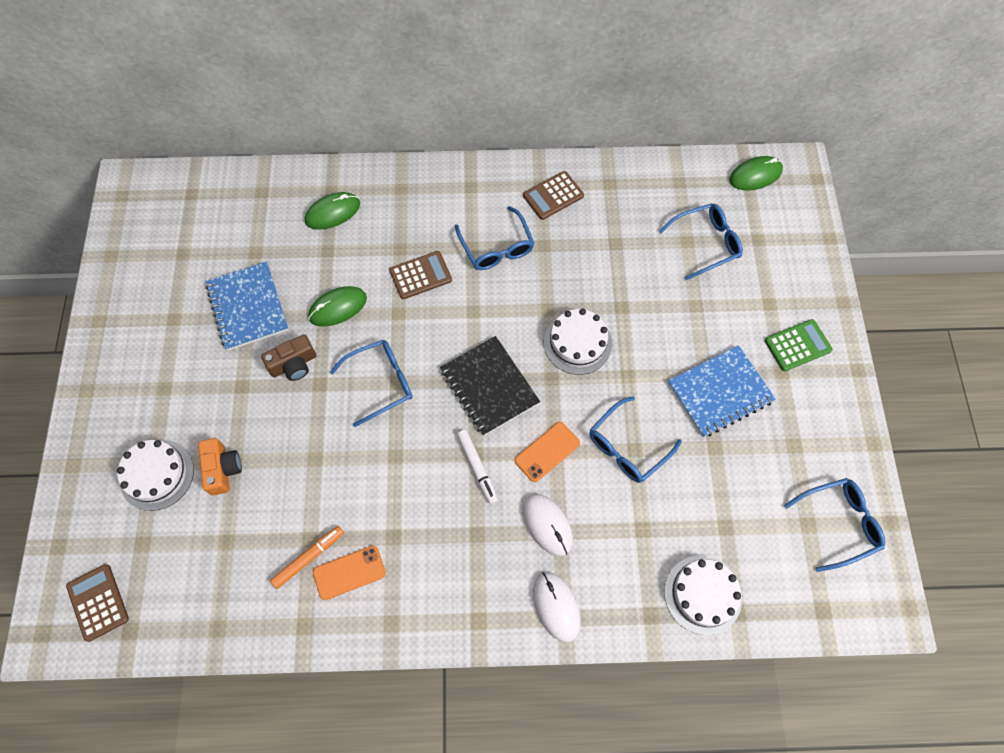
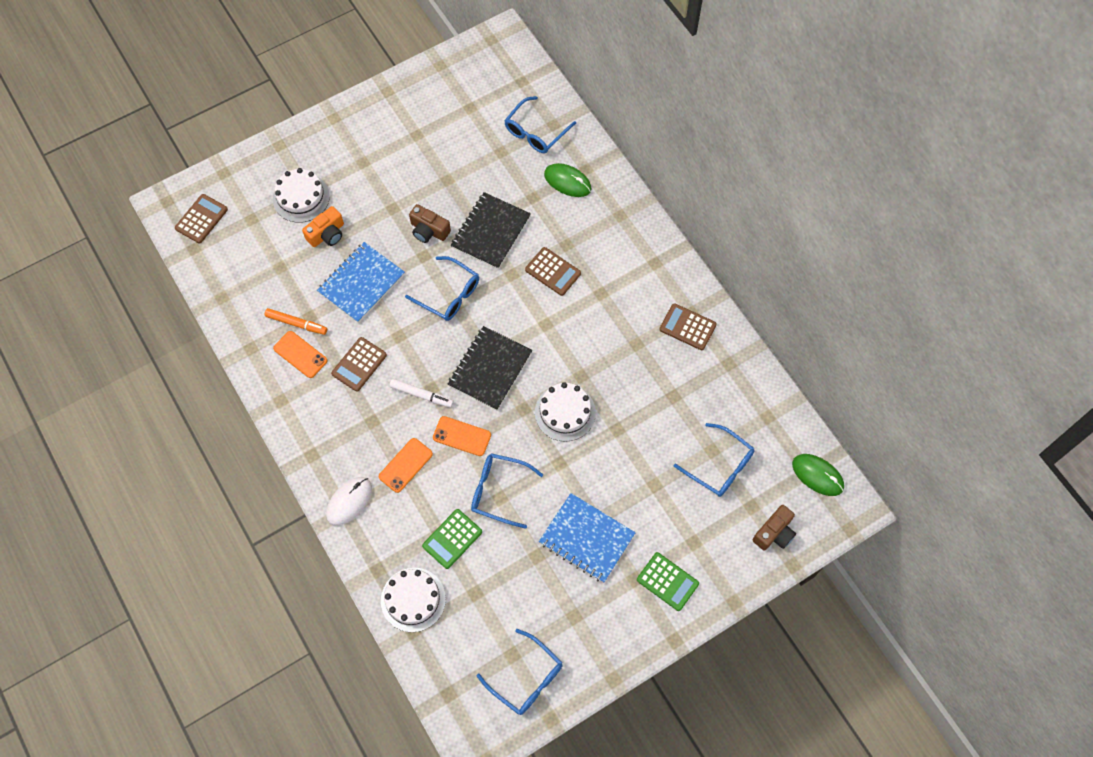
camera: 60 degrees right, 0 degrees up
(248, 307) = (454, 174): blue notebook -> blue notebook (361, 283)
(338, 307) = (491, 232): green mouse -> black notebook
(402, 514) = (359, 364): none -> brown calculator
(477, 468) = (421, 395): white marker -> white marker turned 105 degrees counterclockwise
(496, 247) = (612, 311): blue glasses -> blue glasses (536, 132)
(547, 525) = (405, 465): white mouse -> orange phone
(655, 519) = (452, 539): none -> green calculator
(792, 236) = (774, 533): none -> brown camera

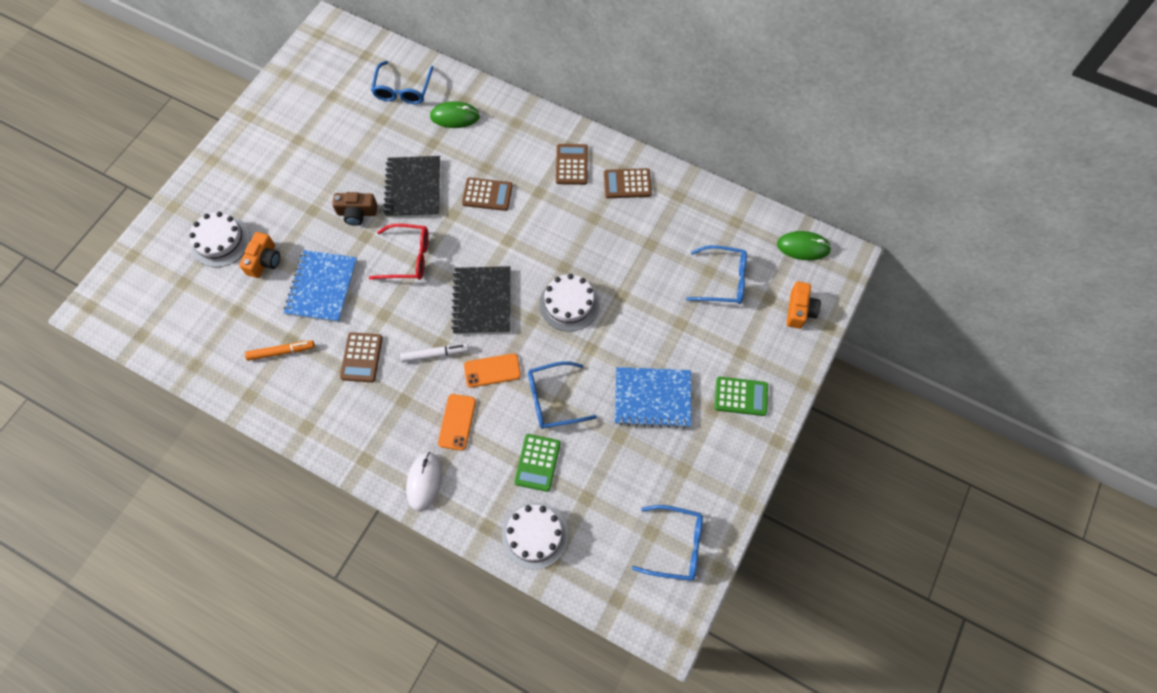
camera: 30 degrees left, 0 degrees up
(201, 219) = (133, 305): brown calculator -> brown calculator (571, 165)
(300, 354) = (301, 377): orange phone -> none
(449, 294) = (407, 257): blue glasses -> red glasses
(774, 533) = (799, 310): brown camera -> orange camera

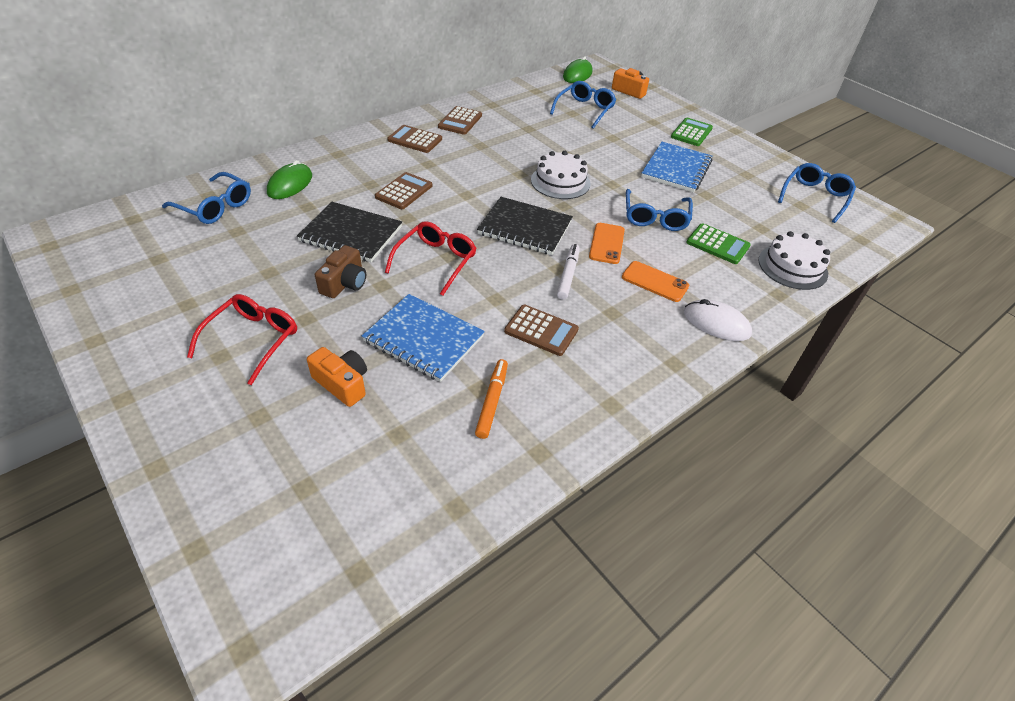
camera: 70 degrees left, 20 degrees down
(221, 241) = (271, 423): white cake -> none
(281, 193) = (252, 340): none -> red glasses

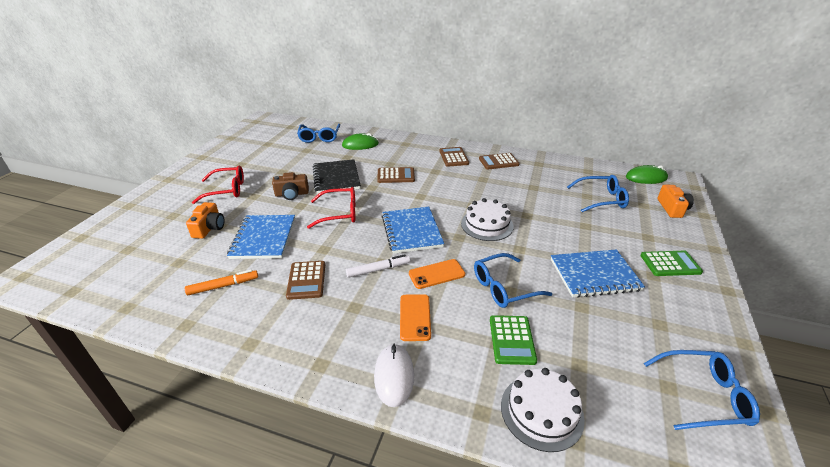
camera: 60 degrees right, 10 degrees down
(525, 228) = (411, 231): black notebook -> blue notebook

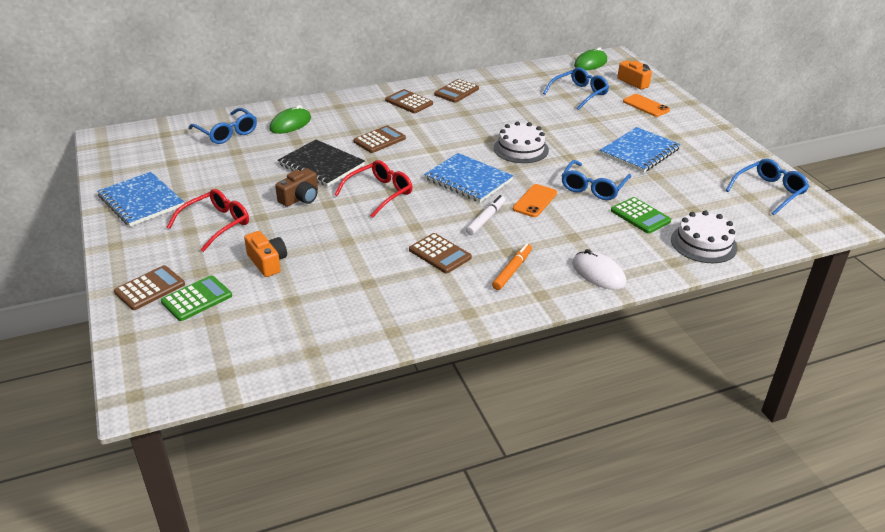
camera: 40 degrees left, 0 degrees up
(138, 213) = (150, 288): none -> brown calculator
(223, 286) = (373, 293): orange marker -> orange marker (512, 270)
(263, 238) = (342, 244): blue notebook -> blue notebook (141, 201)
(415, 317) = (561, 235): orange phone -> orange phone (646, 106)
(670, 264) = (675, 123): green calculator -> green calculator (197, 299)

